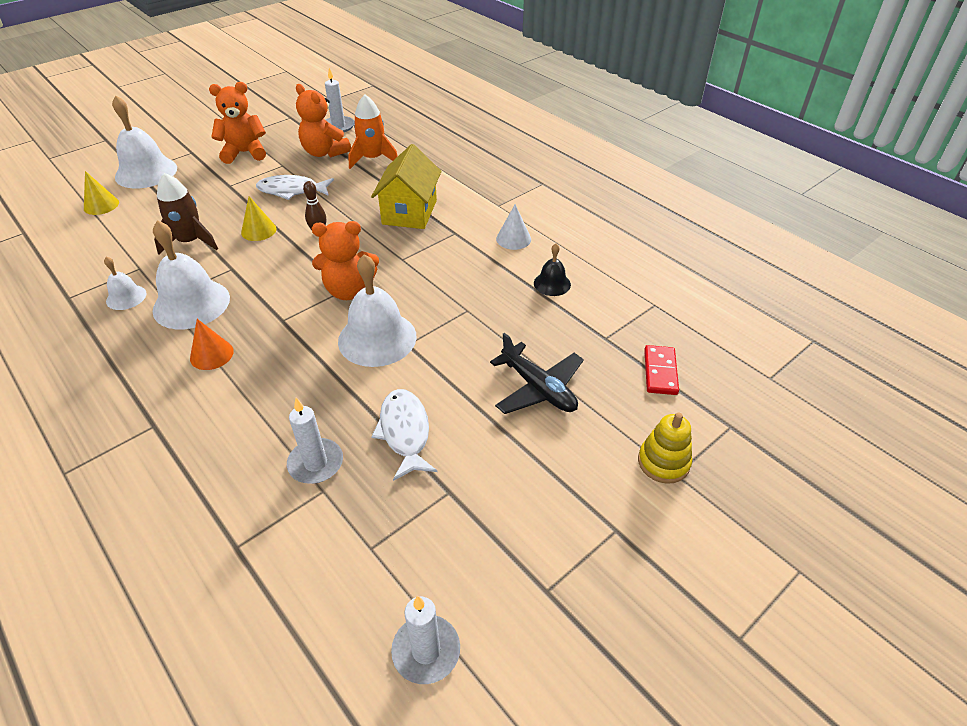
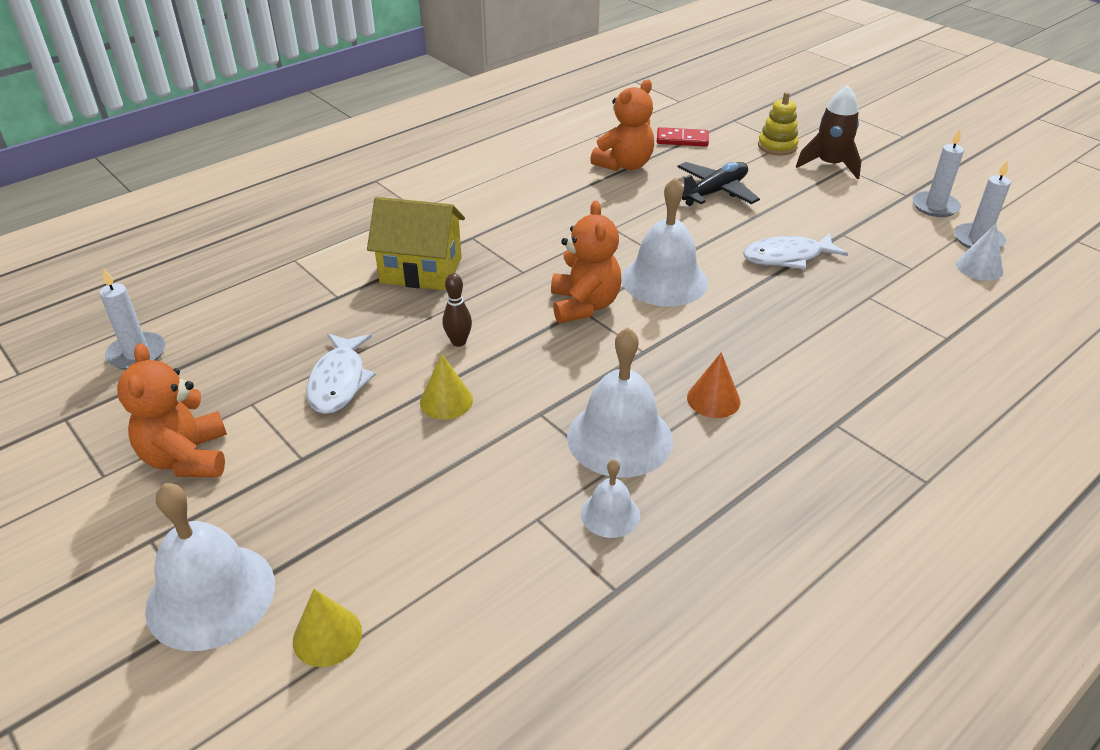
camera: 90 degrees left, 5 degrees down
(190, 242) = (469, 472): brown rocket -> brown rocket (829, 165)
(316, 463) = (841, 303): white candle -> white candle (935, 206)
(325, 152) = (226, 360): orange teddy bear -> orange teddy bear (624, 165)
(373, 159) = (267, 309): orange rocket -> none
(513, 239) = (487, 200): white cone -> white cone (979, 267)
(552, 284) = (567, 181): black bell -> none

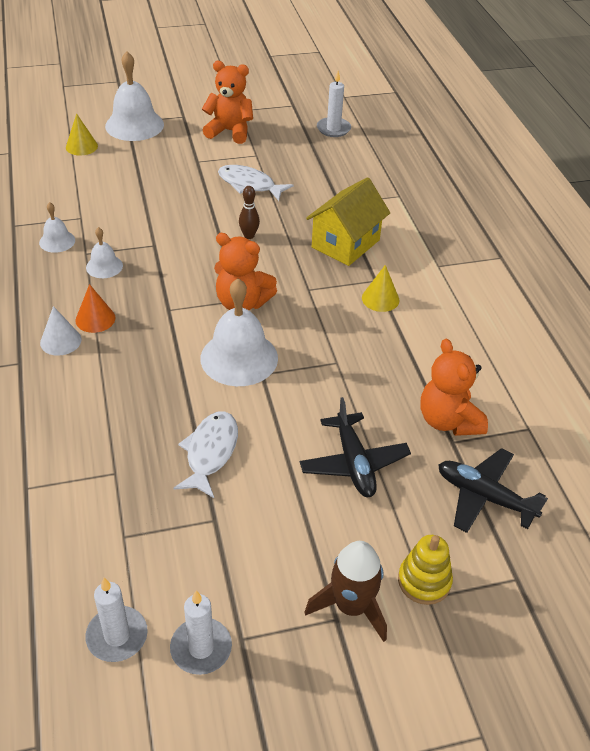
camera: 115 degrees right, 5 degrees up
(446, 401) = (197, 215): yellow cone -> yellow cone (380, 299)
(619, 438) = (104, 266): white bell -> white bell, size x0.52
(682, 139) = (484, 497): red domino -> black plane
(979, 267) = (79, 594): white cone -> white cone (60, 341)

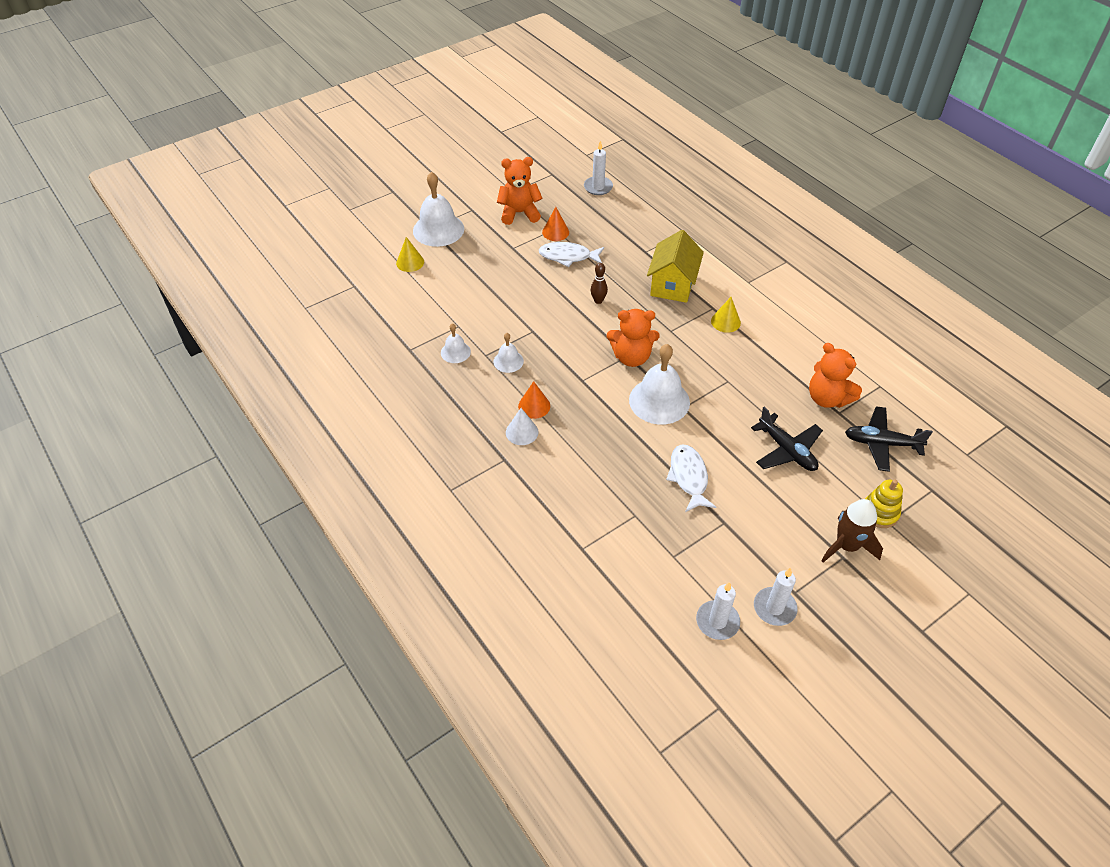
camera: 20 degrees left, 5 degrees up
(254, 158) = (555, 232): none -> orange cone

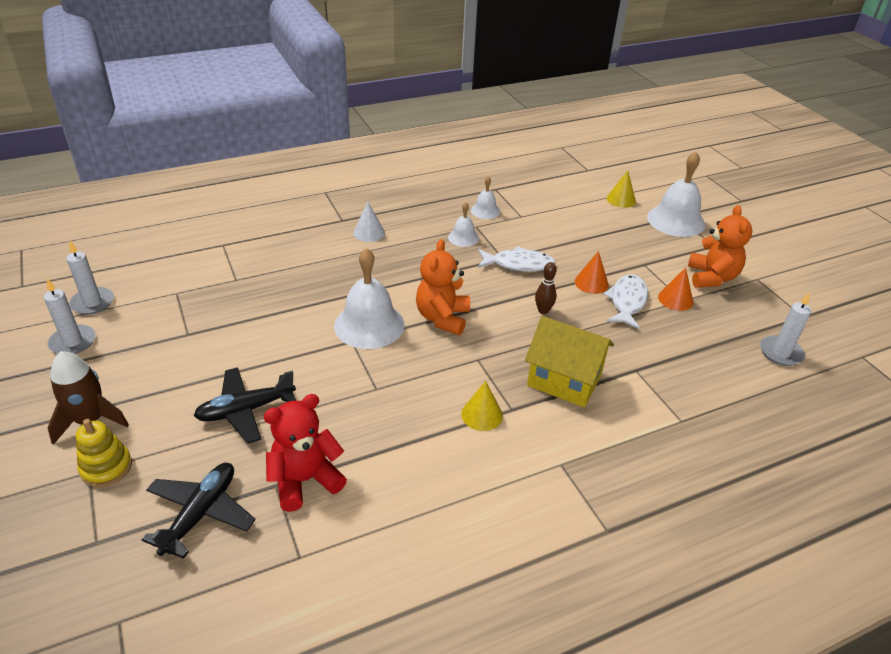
camera: 100 degrees right, 10 degrees down
(534, 406) = (398, 244): orange cone -> orange cone (591, 283)
(688, 477) = (257, 322): white fish -> white fish (519, 264)
(827, 398) = (305, 480): orange teddy bear -> red teddy bear

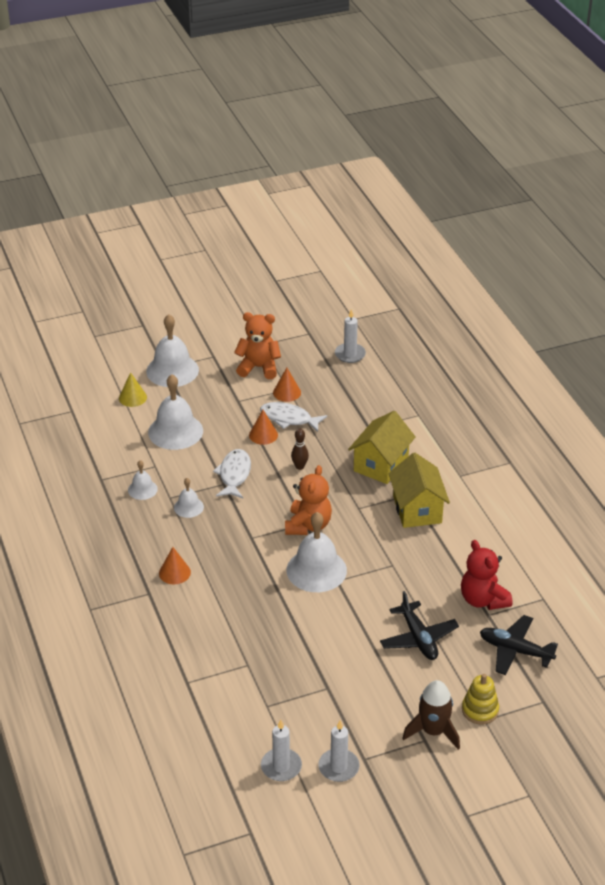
camera: 85 degrees left, 0 degrees up
(369, 233) = (174, 572): white cone -> orange cone
(442, 318) = (308, 525): orange teddy bear -> orange teddy bear turned 90 degrees counterclockwise
(482, 415) = (417, 509): yellow cone -> yellow house
(577, 226) = (175, 431): none -> white bell

